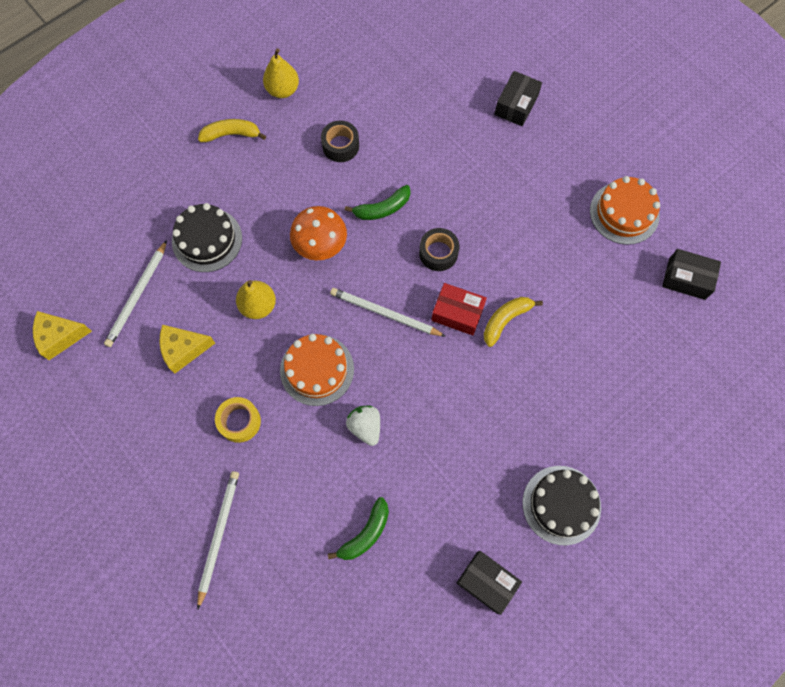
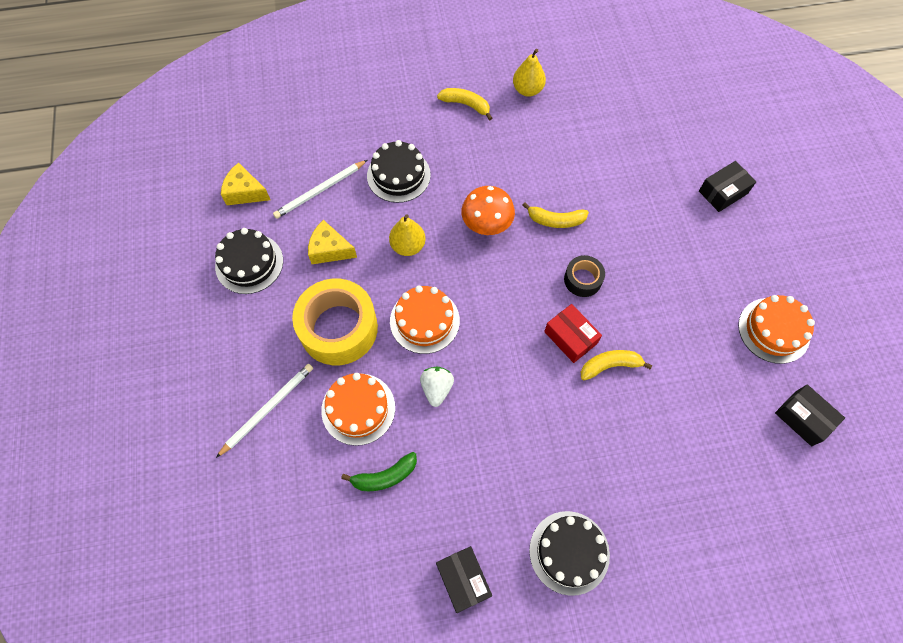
camera: 30 degrees right, 5 degrees down
(110, 406) = (249, 263): none -> black cake
(239, 421) = (338, 328): yellow tape -> yellow tape, size x2.00
(304, 486) = (358, 409): none -> orange cake
(340, 146) = (549, 154): black tape -> none
(382, 209) = (555, 220): green banana -> yellow banana
(385, 313) = (507, 305): white pencil -> none

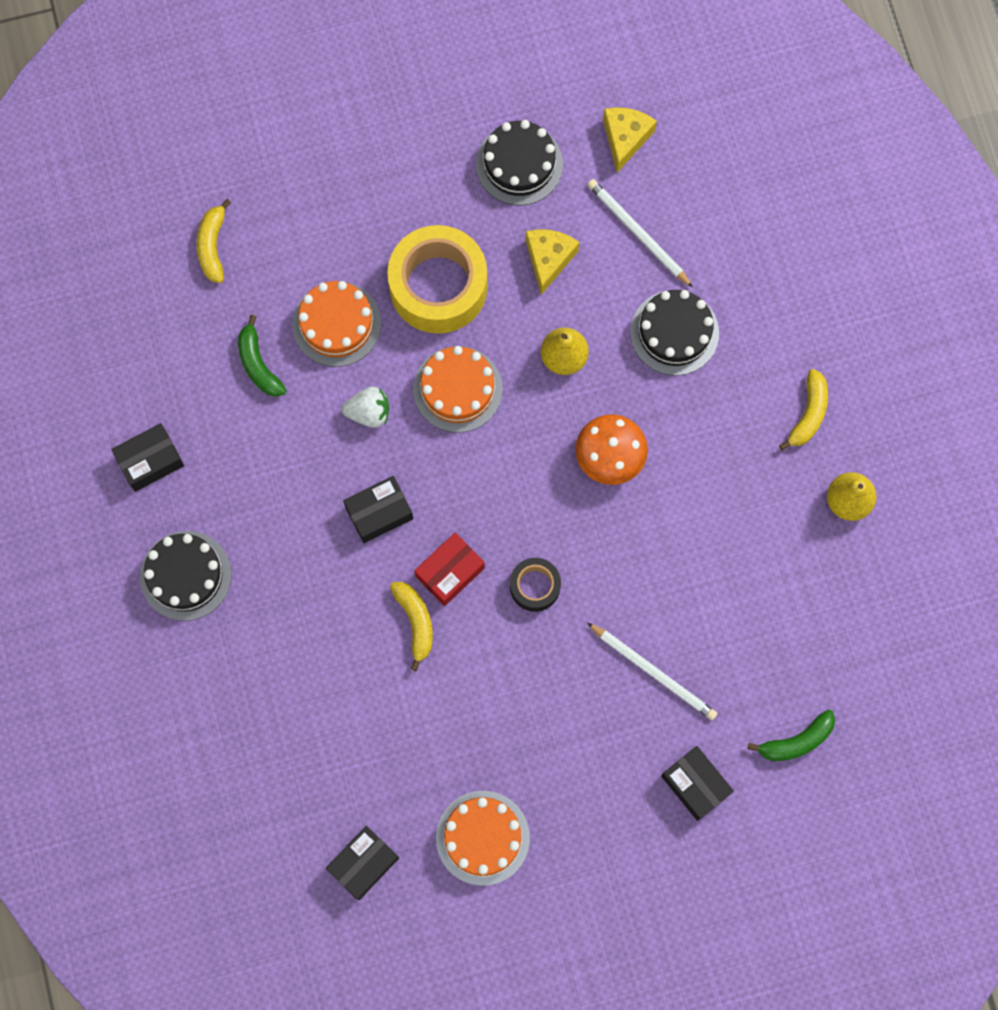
camera: 85 degrees right, 10 degrees up
(268, 409) = (329, 222): white pencil -> white pencil (653, 672)
(521, 386) = (379, 513): none -> black box
(555, 220) = (623, 548): yellow banana -> yellow banana (212, 246)
(689, 133) = (796, 741): none -> green banana

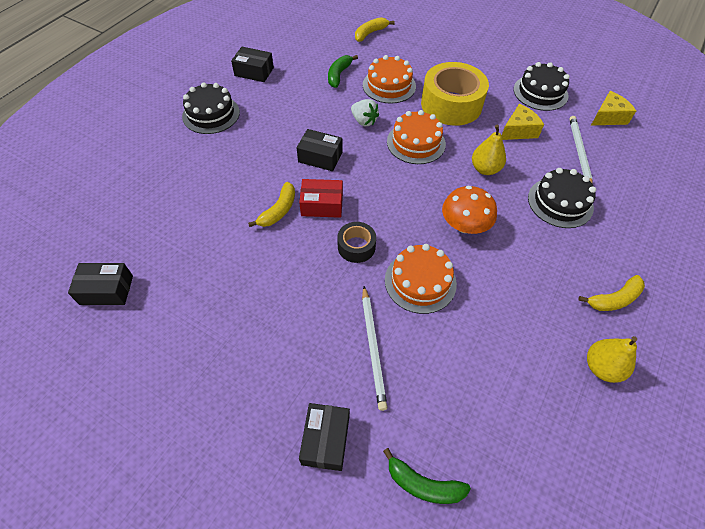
camera: 45 degrees right, 20 degrees down
(482, 838) = (175, 339): orange cake -> orange cake (420, 281)

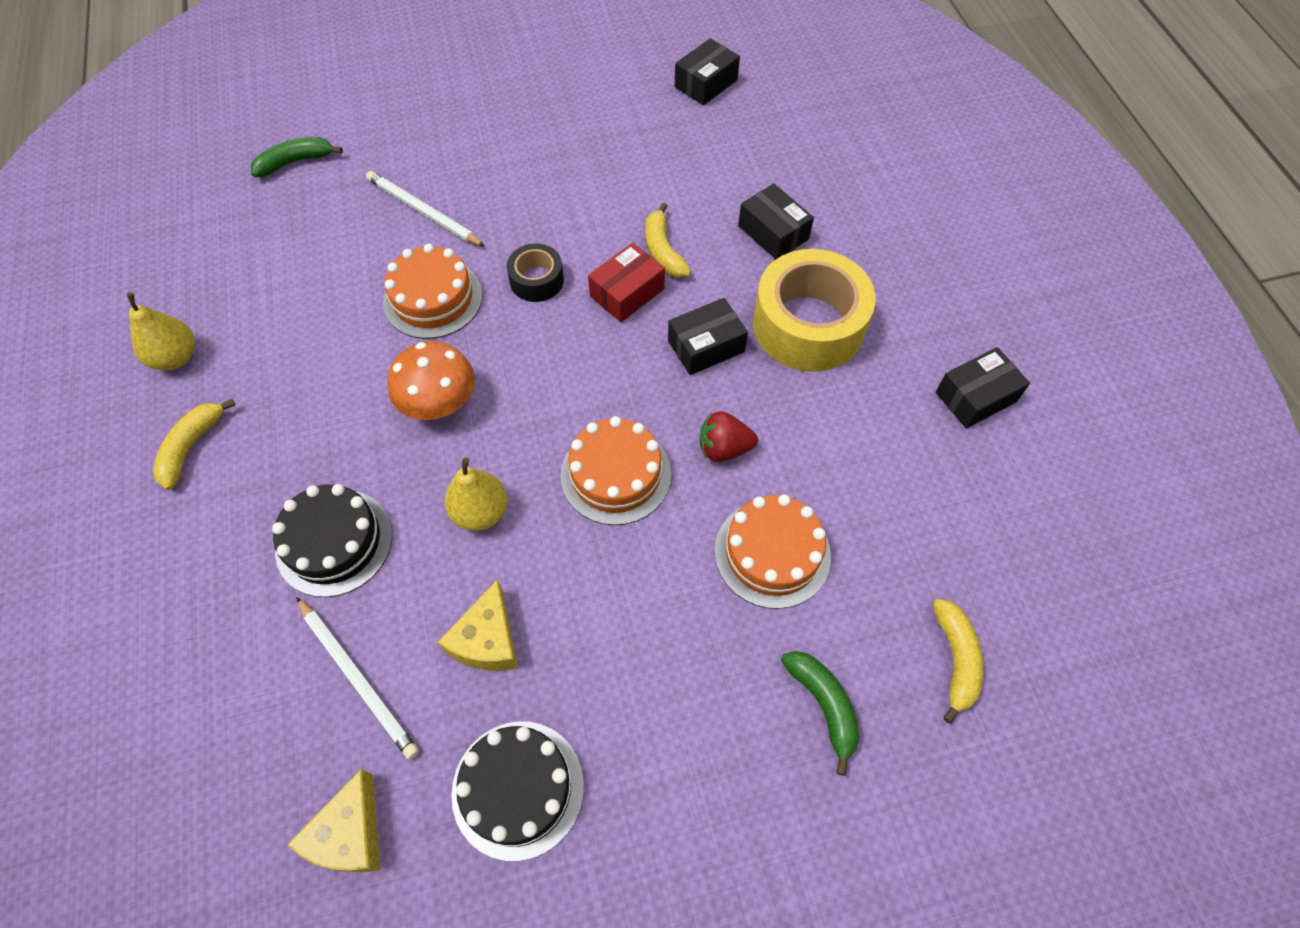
camera: 135 degrees right, 5 degrees up
(211, 114) = (910, 289): black cake -> none
(325, 440) = (399, 133): black box -> black box (773, 232)
(339, 75) = (866, 503): green banana -> green banana (824, 705)
(364, 121) = (724, 448): white strawberry -> red strawberry
(451, 104) = (640, 602): yellow tape -> yellow tape (808, 325)

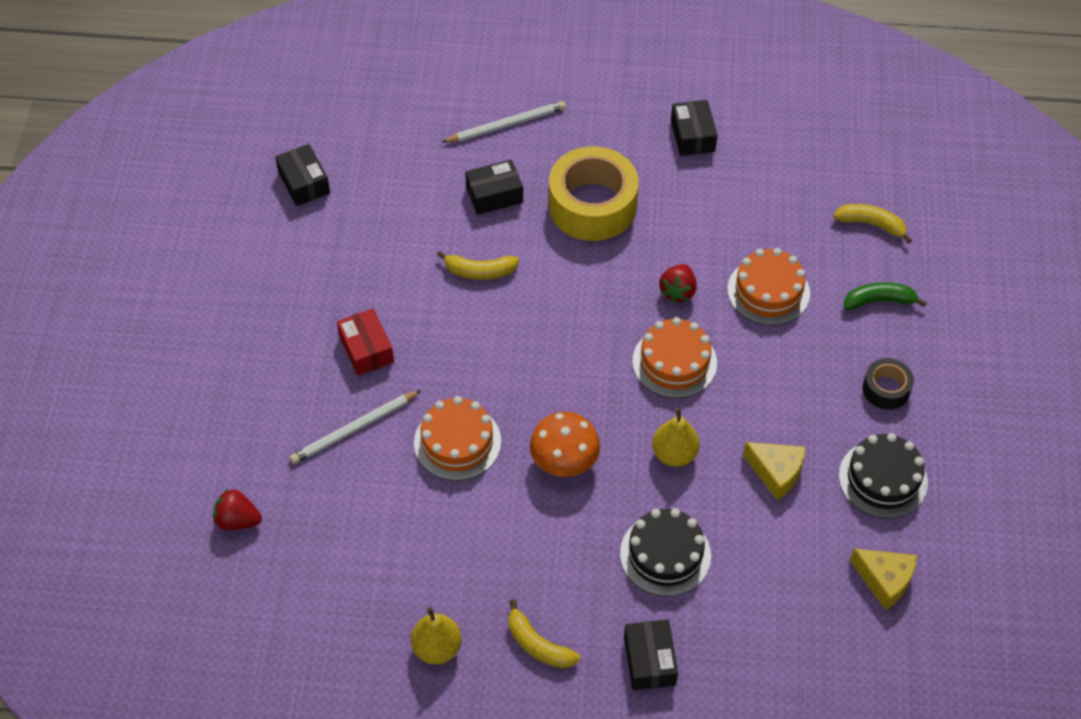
camera: 70 degrees left, 5 degrees down
(295, 162) = (238, 520): green banana -> red strawberry
(358, 678) = (779, 557): white pencil -> white pencil (507, 125)
(537, 280) = (471, 364): black tape -> black tape (886, 389)
(627, 293) = (511, 307): red box -> red box (366, 349)
(706, 346) = (585, 273): black box -> black box (649, 660)

